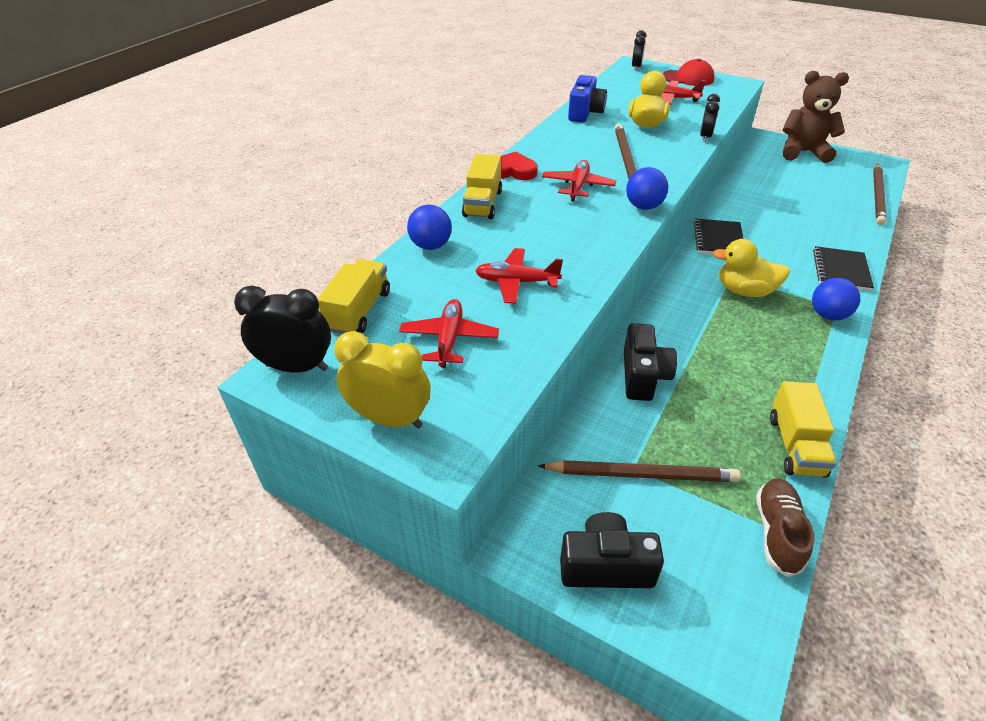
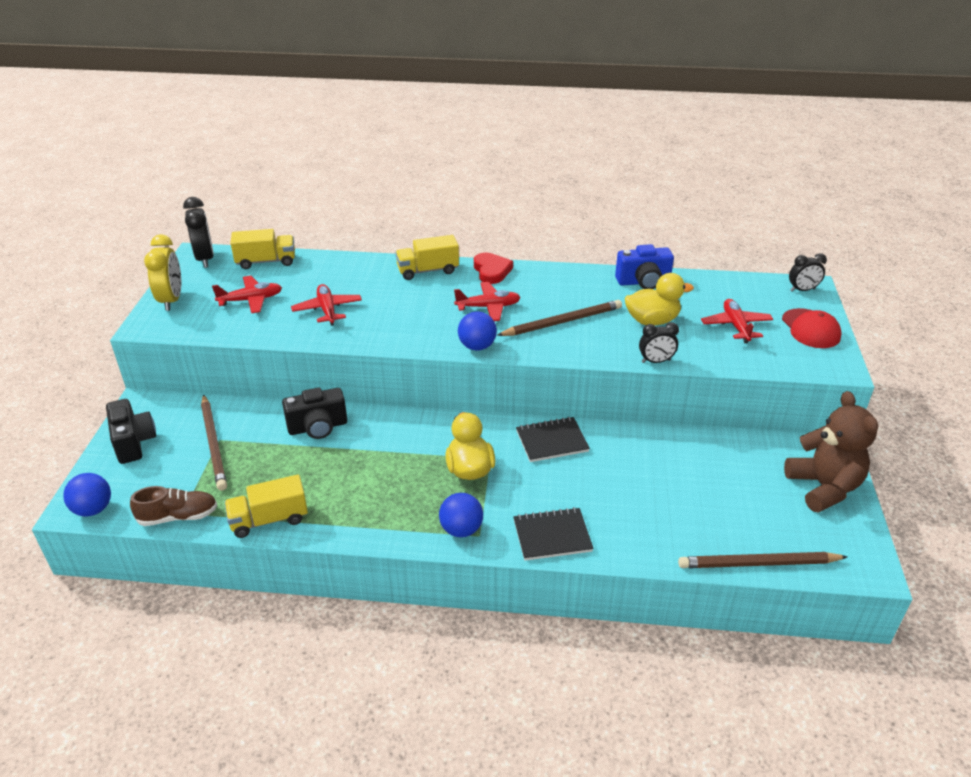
camera: 65 degrees right, 5 degrees down
(431, 246) = (354, 265): blue ball -> blue ball (93, 509)

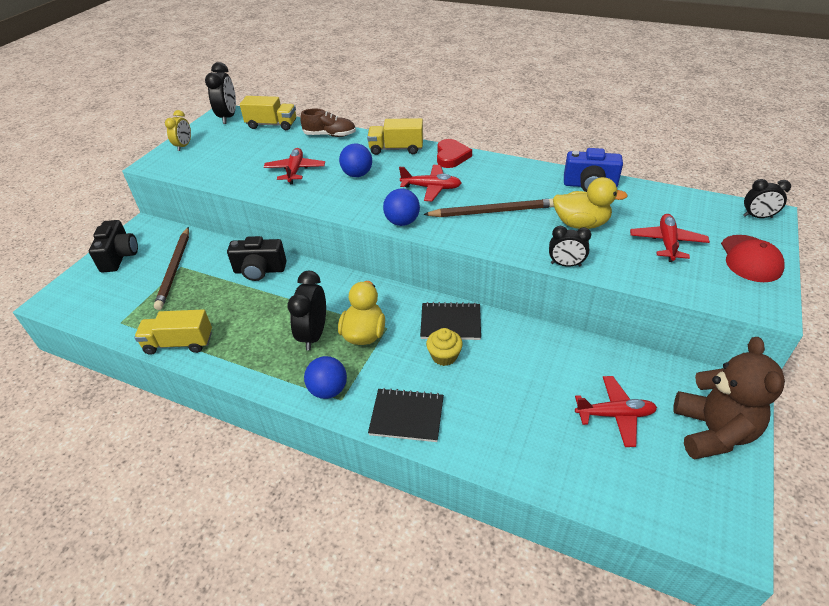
camera: 20 degrees right, 5 degrees up
(93, 509) = (61, 305): blue ball -> blue ball (357, 174)
(171, 300) = (184, 146): yellow clock -> yellow clock, size x0.63
(178, 516) = (115, 325): brown shoe -> brown shoe (330, 135)
(251, 300) = (241, 154): red plane -> red plane (615, 415)
(416, 480) = (313, 335): none -> black clock
(561, 473) = (444, 356): none -> yellow cupcake
(758, 564) = (603, 500): brown pencil -> none

